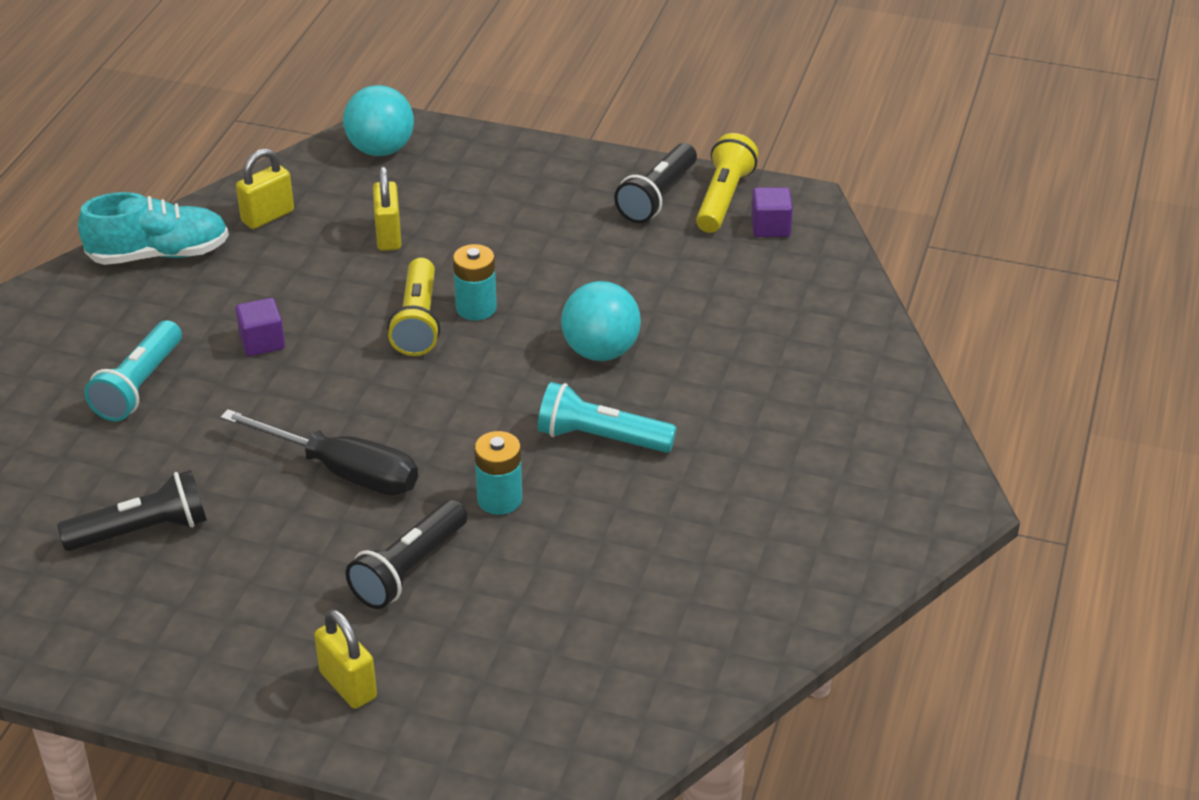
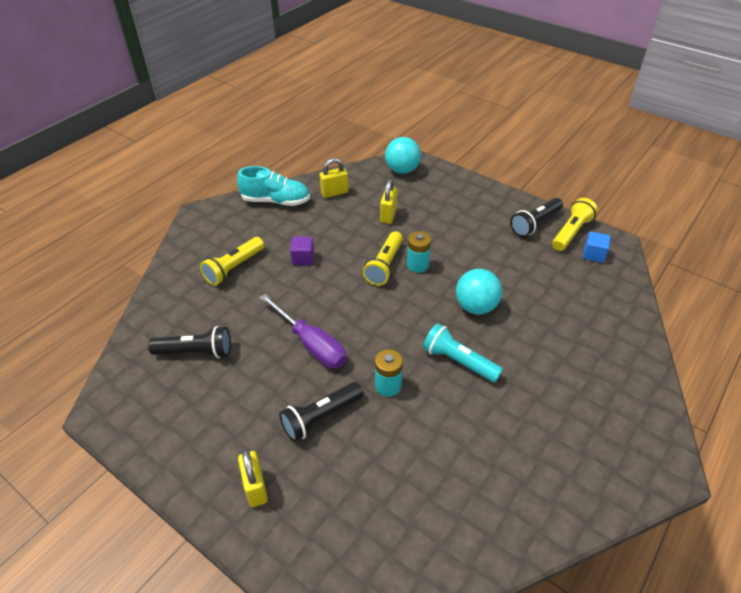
camera: 20 degrees right, 5 degrees up
(139, 385) = (234, 268): turquoise flashlight -> yellow flashlight
(343, 471) = (311, 344): black screwdriver -> purple screwdriver
(770, 227) = (593, 254): purple cube -> blue cube

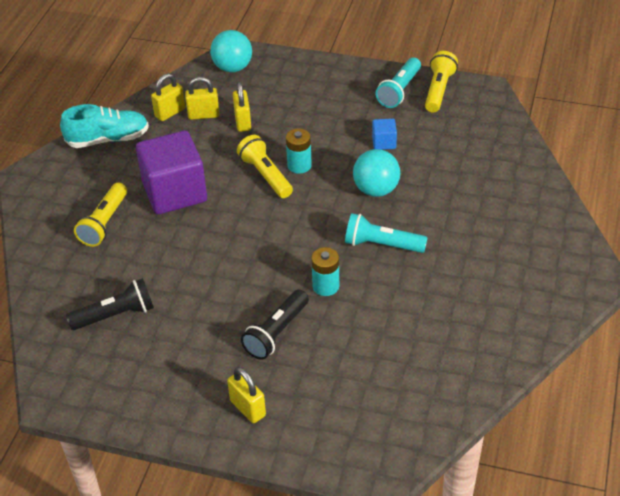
camera: 20 degrees left, 0 degrees up
(303, 258) = (175, 192): purple cube -> purple cube, size x2.33
(311, 344) = (231, 272): purple screwdriver -> none
(360, 201) = (203, 115): none -> yellow padlock
(385, 265) = (266, 175): yellow flashlight -> yellow flashlight turned 150 degrees clockwise
(535, 224) = (399, 91): black flashlight -> turquoise flashlight
(593, 254) = (468, 107): blue cube -> blue cube (384, 142)

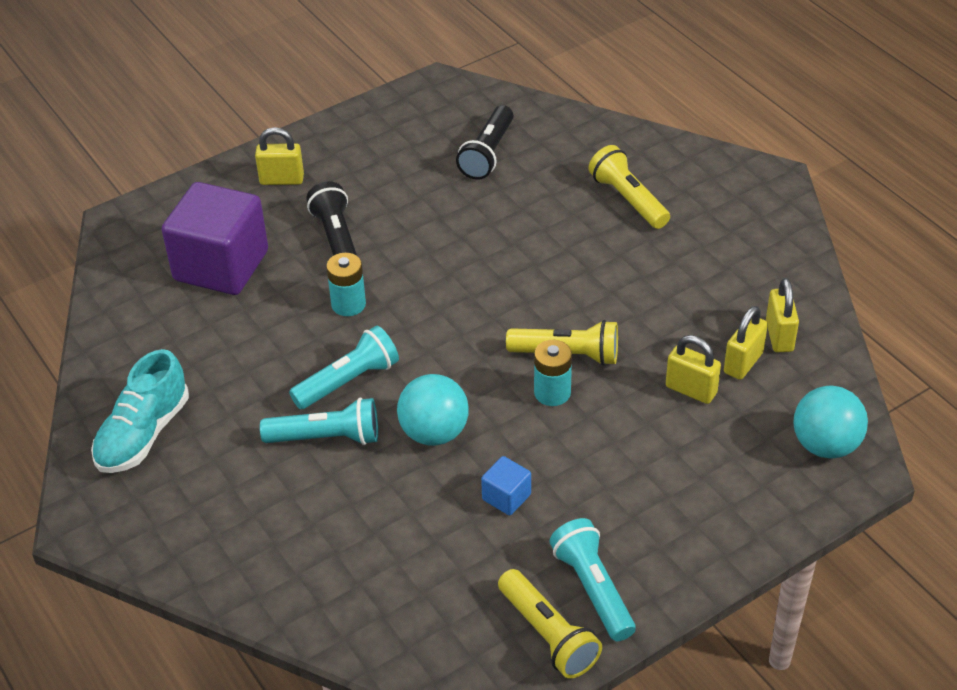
camera: 130 degrees right, 0 degrees up
(108, 139) = (777, 262): turquoise shoe -> turquoise shoe (143, 434)
(175, 192) = (620, 270): purple cube -> purple cube (221, 266)
(428, 226) = (326, 437): none -> turquoise flashlight

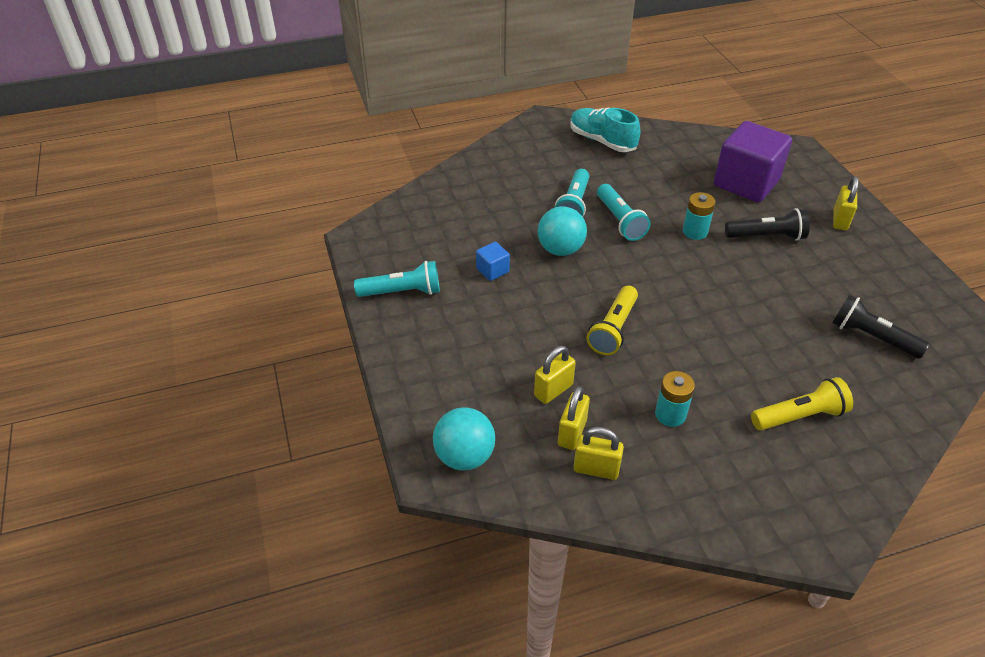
camera: 105 degrees right, 0 degrees up
(548, 634) = (381, 265): yellow flashlight -> none
(552, 393) = (577, 312): turquoise battery -> turquoise battery (670, 414)
(743, 363) = (572, 433): yellow padlock -> yellow padlock turned 60 degrees clockwise

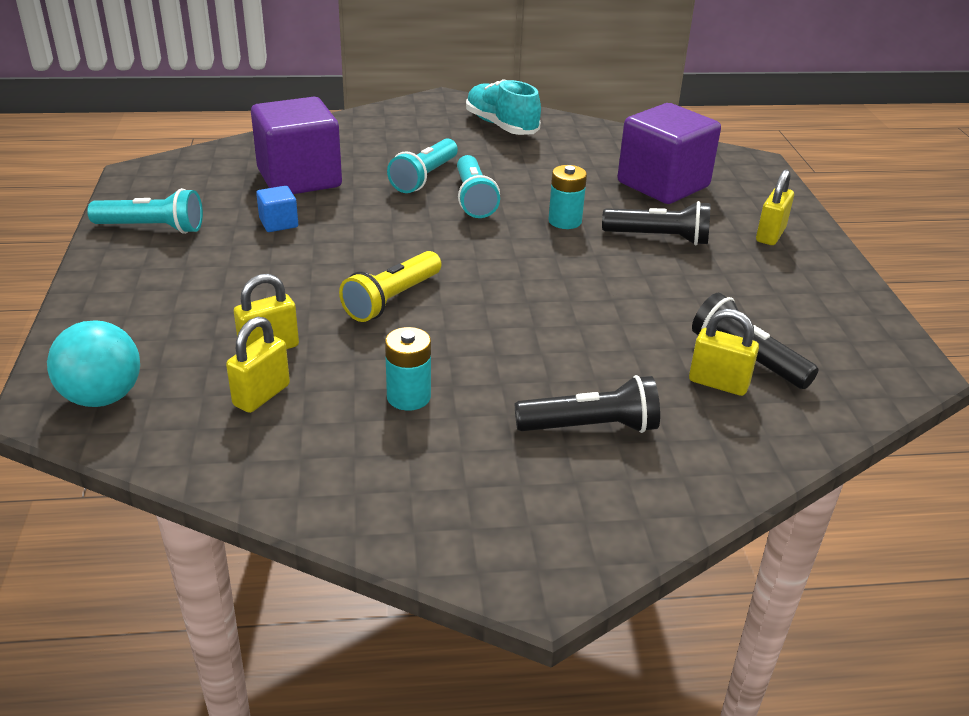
camera: 10 degrees right, 10 degrees down
(482, 222) = (299, 178): none -> purple cube
(560, 249) = (378, 215): turquoise ball -> none
(596, 469) = (266, 438): yellow padlock -> yellow padlock (718, 383)
(799, 416) = (590, 427): yellow flashlight -> black flashlight

